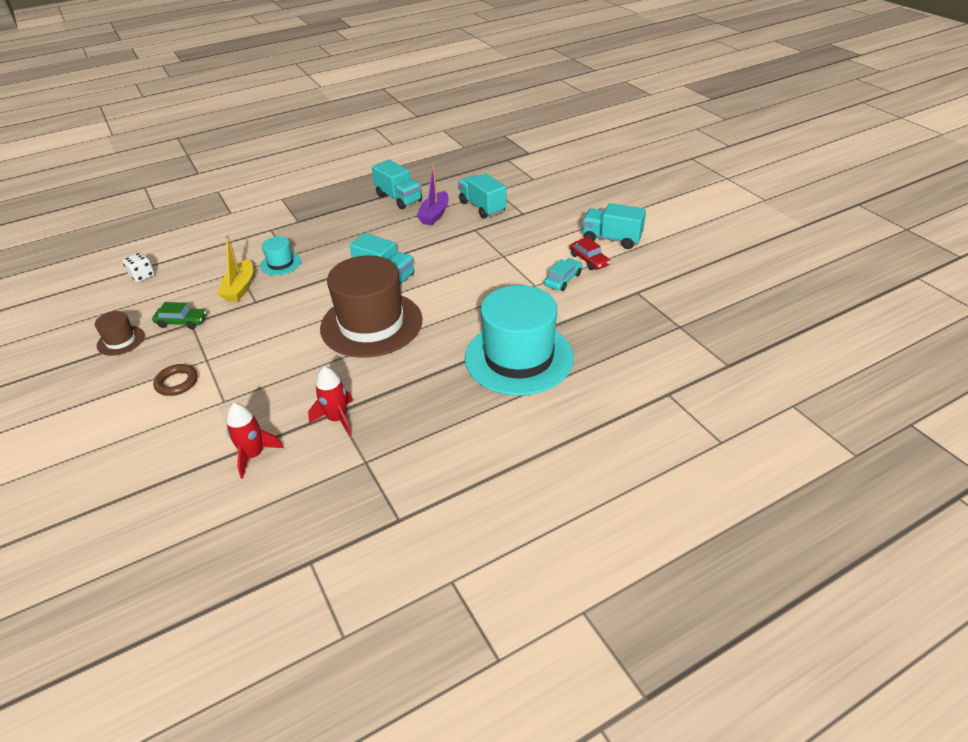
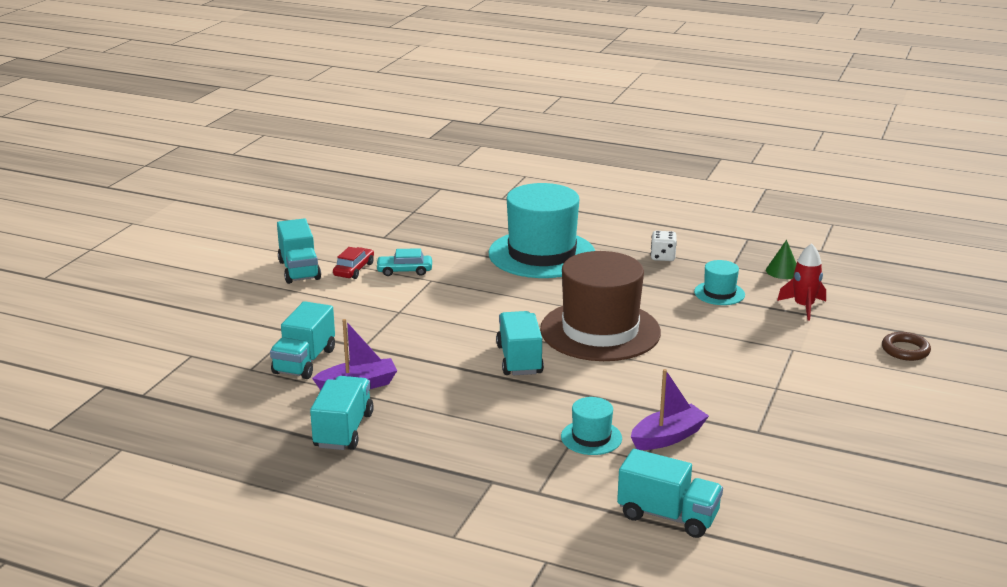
camera: 130 degrees left, 15 degrees down
(121, 340) = (847, 457): brown hat -> none
(142, 276) = (761, 530): white dice -> white dice (662, 257)
(177, 383) = (820, 384): brown ring -> brown ring (905, 350)
(181, 322) = (766, 438): green car -> none
(196, 255) = (668, 516): none -> turquoise truck
(240, 288) = (668, 437): yellow boat -> purple boat
(315, 492) = (782, 271): none -> green cone
(337, 419) = (719, 293): red rocket -> turquoise hat

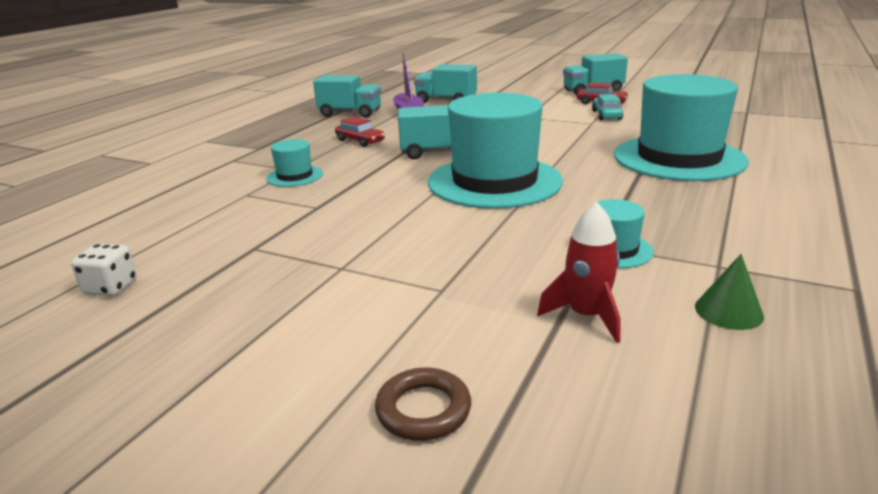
camera: 95 degrees right, 0 degrees up
(472, 410) = (360, 141): none -> red car
(600, 331) = (494, 181): brown hat -> turquoise hat
(662, 257) = (718, 218): white dice -> white dice (111, 287)
(668, 437) = (274, 204): purple boat -> none
(668, 516) = (157, 200): turquoise truck -> none

